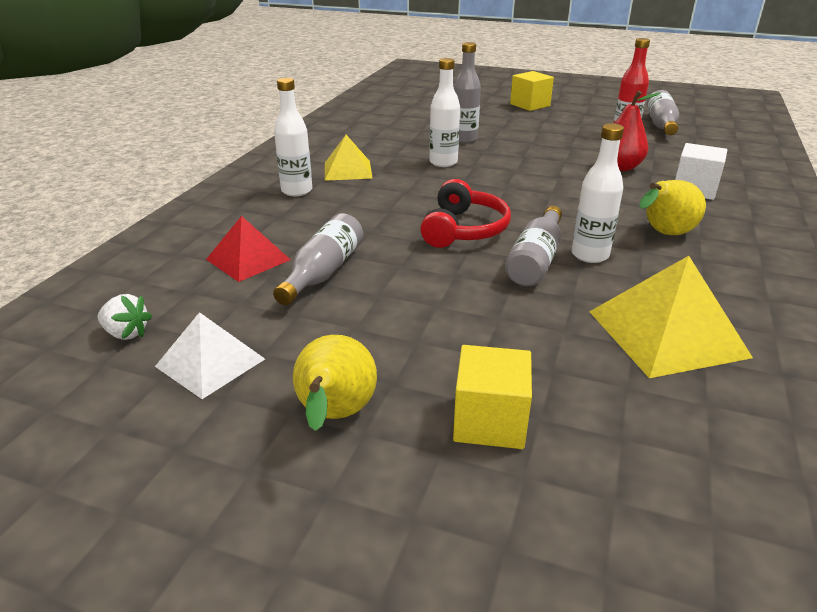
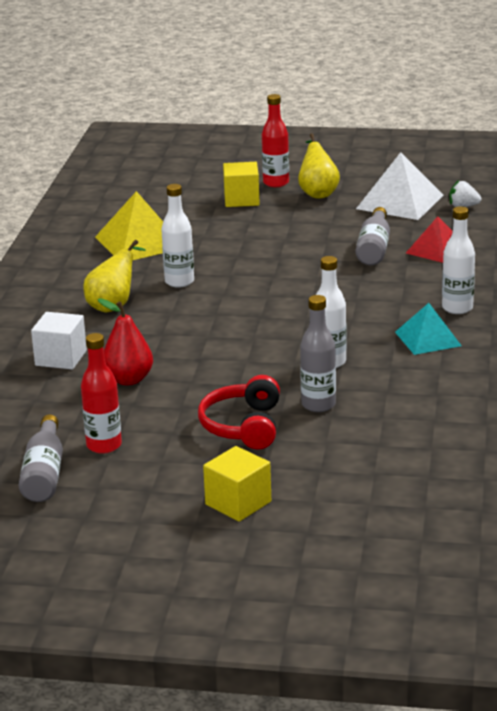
camera: 170 degrees right, 5 degrees down
(210, 362) = (399, 201): white pyramid -> white pyramid, size x1.55
(348, 170) = (428, 339): yellow pyramid -> turquoise pyramid
(405, 472) = (276, 183): none -> red bottle
(463, 229) = (283, 290): red headphones -> red headphones (243, 426)
(535, 260) = (221, 273): grey bottle -> none

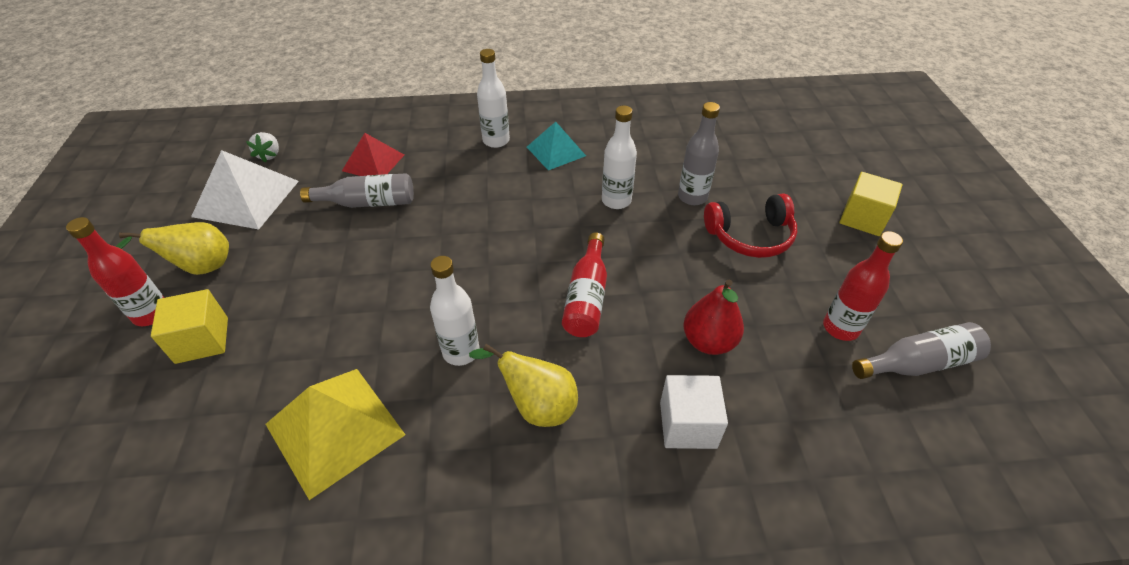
camera: 105 degrees left, 20 degrees up
(206, 334) = (587, 297): none -> red bottle

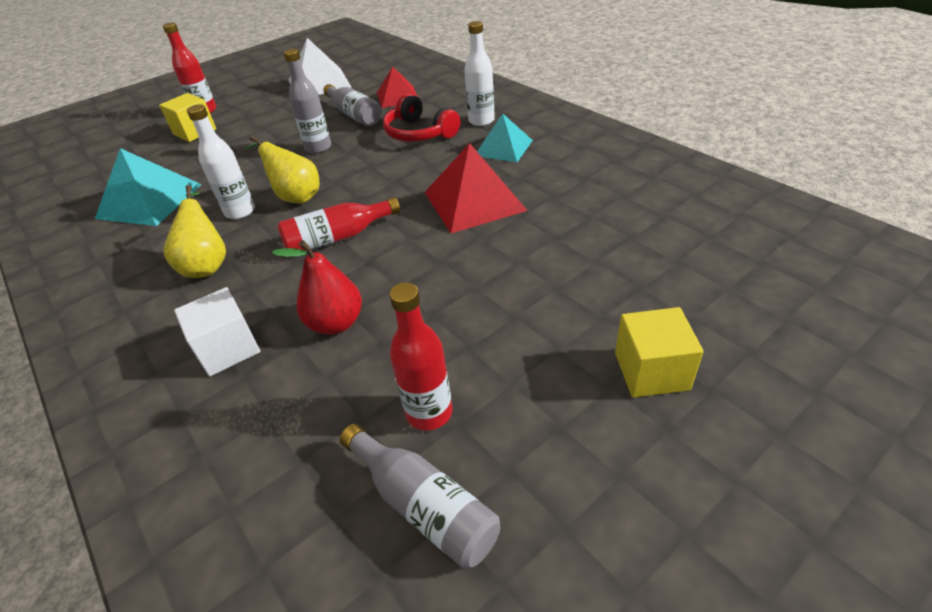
camera: 60 degrees right, 5 degrees down
(200, 268) = (249, 103): yellow pear -> yellow pear (295, 197)
(269, 155) = (365, 68): white strawberry -> none
(334, 429) = (149, 201): yellow pyramid -> turquoise pyramid
(616, 201) = (474, 201): white bottle -> red pyramid
(692, 197) = (531, 237): grey bottle -> grey bottle (318, 148)
(750, 236) = (513, 294): red headphones -> red headphones (419, 133)

